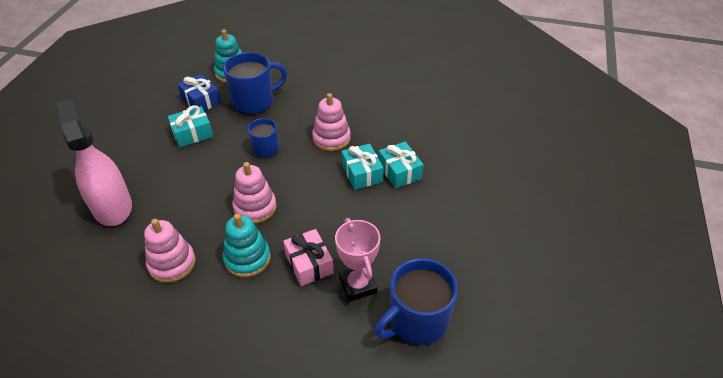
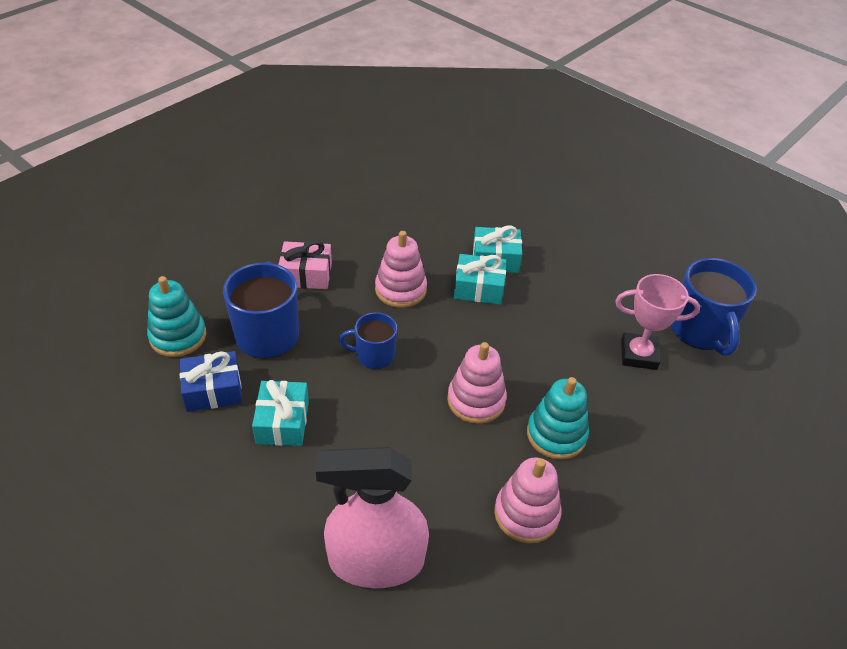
camera: 65 degrees left, 0 degrees up
(309, 264) = (591, 382): pink gift -> pink gift (306, 274)

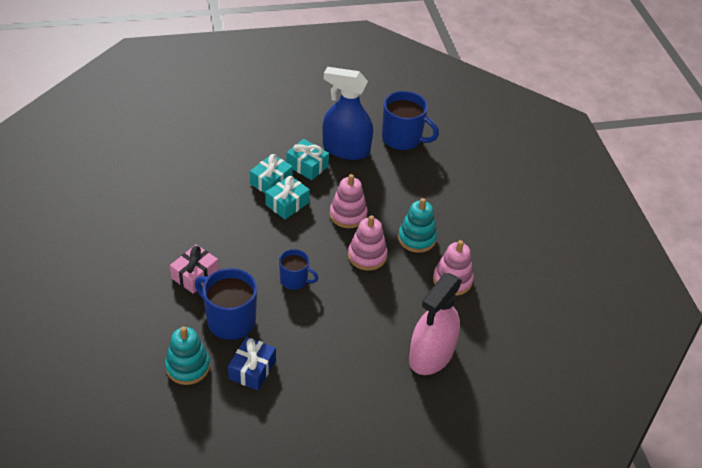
camera: 55 degrees left, 0 degrees up
(282, 422) = (307, 348): turquoise gift -> turquoise gift (307, 166)
(374, 355) = (294, 280): blue mug -> blue mug turned 105 degrees counterclockwise
(400, 289) = (254, 238): pink stacking toy -> pink stacking toy (348, 215)
(617, 291) = (346, 149): none -> blue spray bottle
(638, 355) = (396, 173): pink trophy -> none

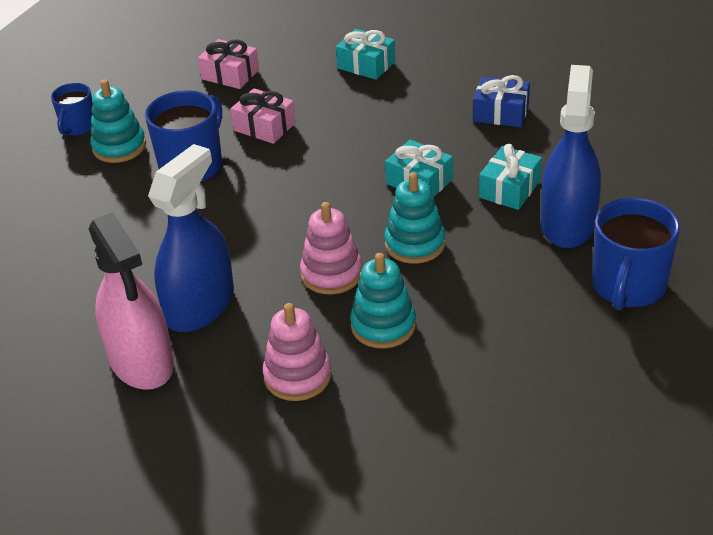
camera: 90 degrees right, 5 degrees down
(112, 291) = (230, 74): none -> pink gift
(252, 369) = (115, 196): blue gift -> blue gift (501, 113)
(271, 182) = (460, 160): turquoise gift -> turquoise gift (366, 65)
(294, 280) = (270, 209): blue mug -> blue mug (78, 127)
(348, 215) = (415, 244): pink stacking toy -> turquoise stacking toy
(384, 323) = (200, 306): none -> blue spray bottle
(431, 355) = (142, 362): pink spray bottle -> pink spray bottle turned 150 degrees counterclockwise

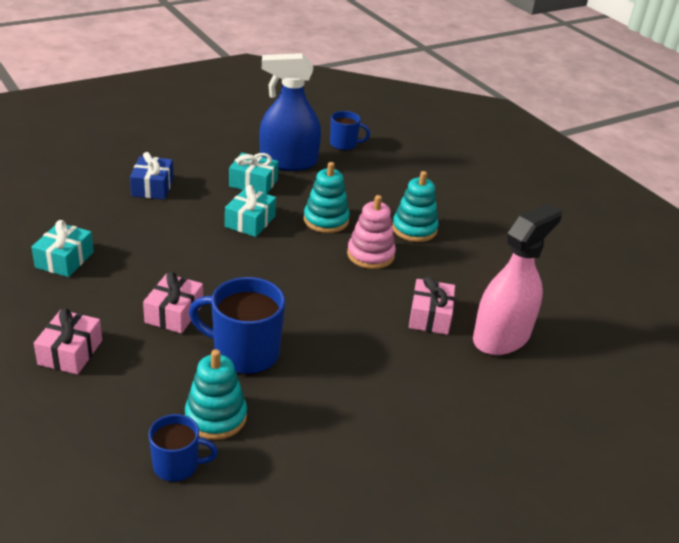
camera: 110 degrees left, 5 degrees down
(200, 306) = (430, 316): blue spray bottle -> pink gift
(297, 376) = (476, 260): pink stacking toy -> none
(628, 286) = (344, 144): blue mug -> blue mug, size x0.59

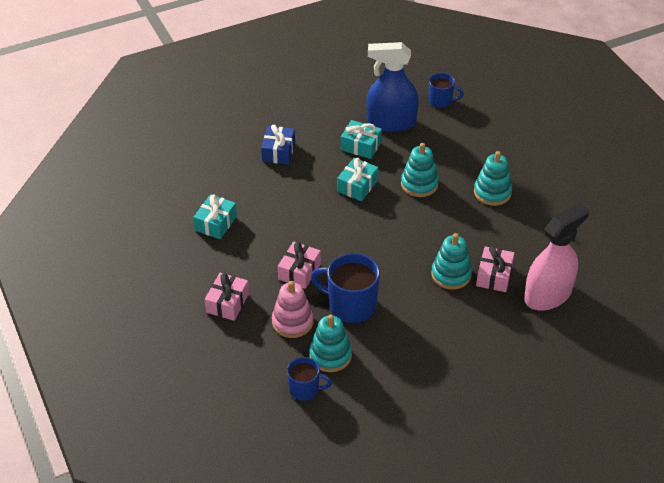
camera: 10 degrees right, 10 degrees up
(370, 255) = (453, 218): pink stacking toy -> pink stacking toy (292, 322)
(375, 315) = (451, 274): none -> turquoise stacking toy

